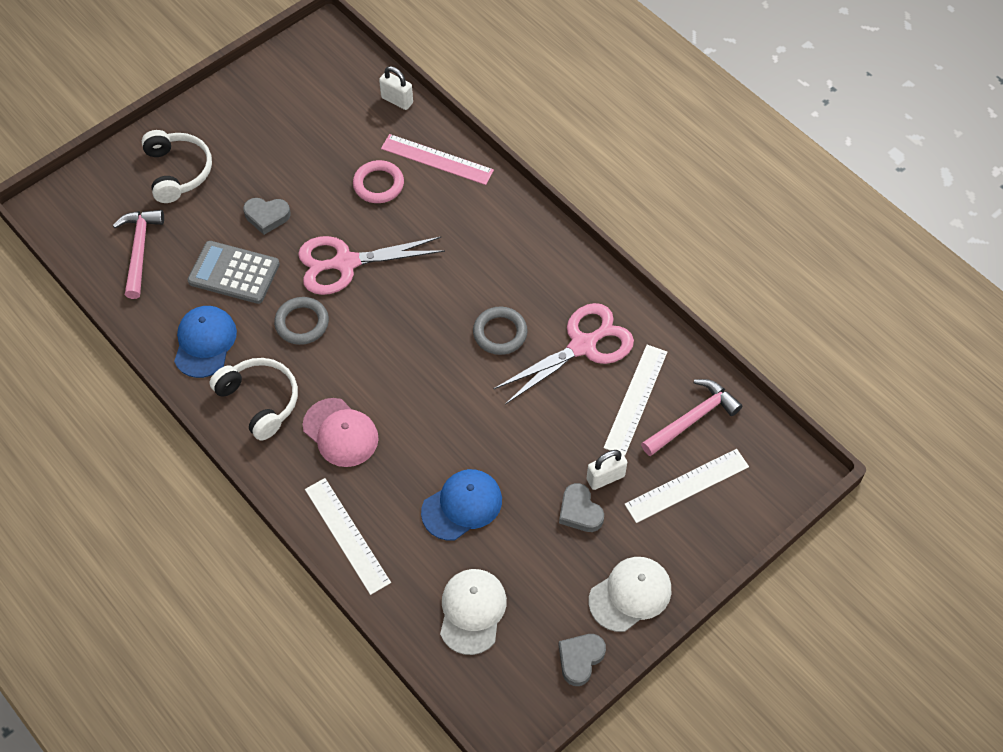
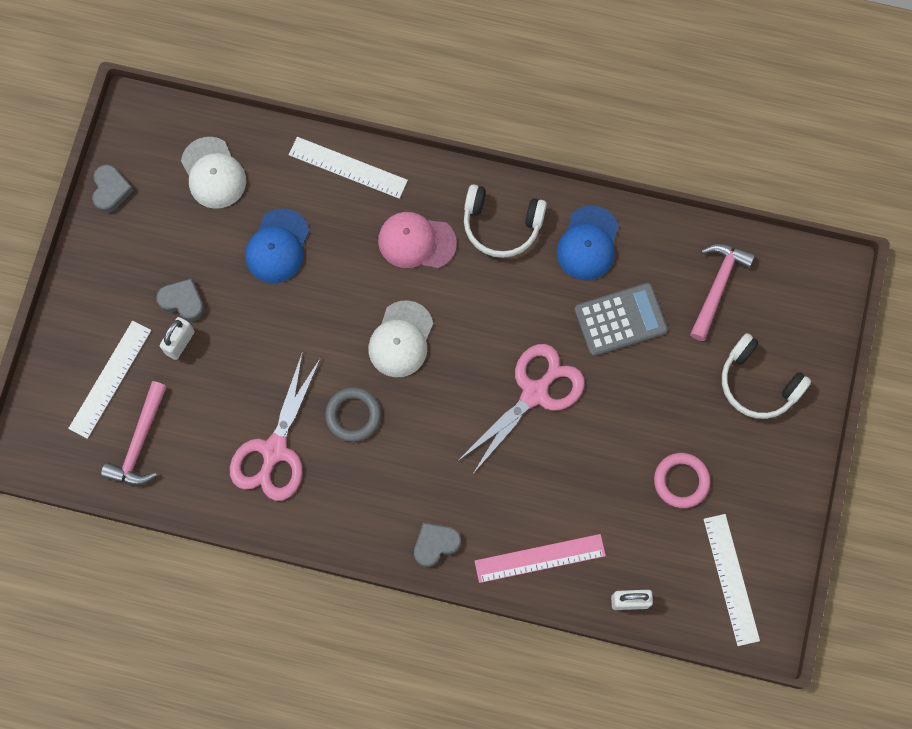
camera: 145 degrees right, 15 degrees up
(139, 250) = (717, 287): pink hammer -> pink hammer turned 120 degrees counterclockwise
(205, 342) = (588, 243): blue cap -> blue cap turned 45 degrees clockwise
(267, 216) = (640, 392): grey heart -> grey heart (435, 544)
(302, 323) = (525, 313): grey ring -> none
(378, 184) = (571, 493): pink ring -> pink ring (681, 481)
(630, 594) = (102, 261): white cap -> white cap (401, 339)
(636, 399) = (198, 429): white ruler -> white ruler (731, 579)

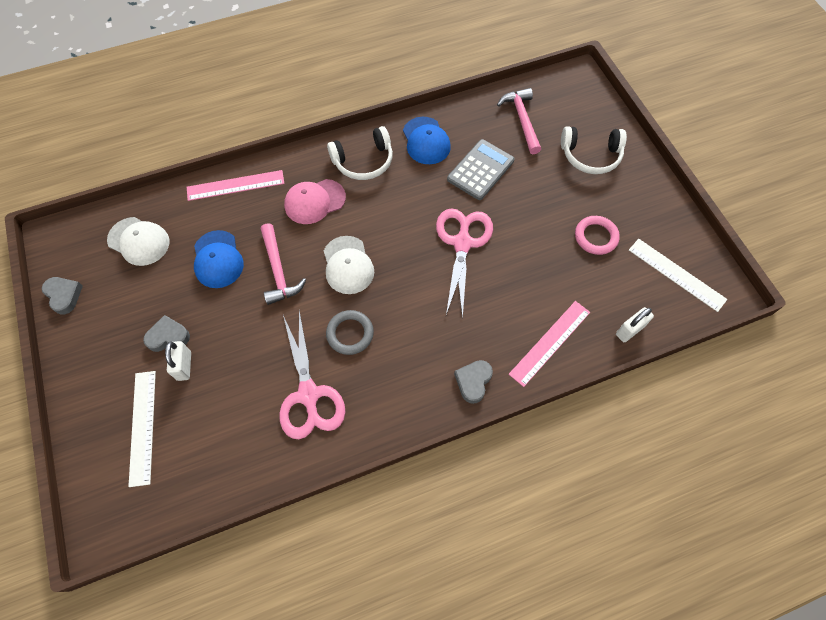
camera: 35 degrees left, 10 degrees down
(140, 442) = (197, 458): pink hammer -> pink hammer (278, 270)
(348, 167) = (235, 185): white ruler -> pink ruler

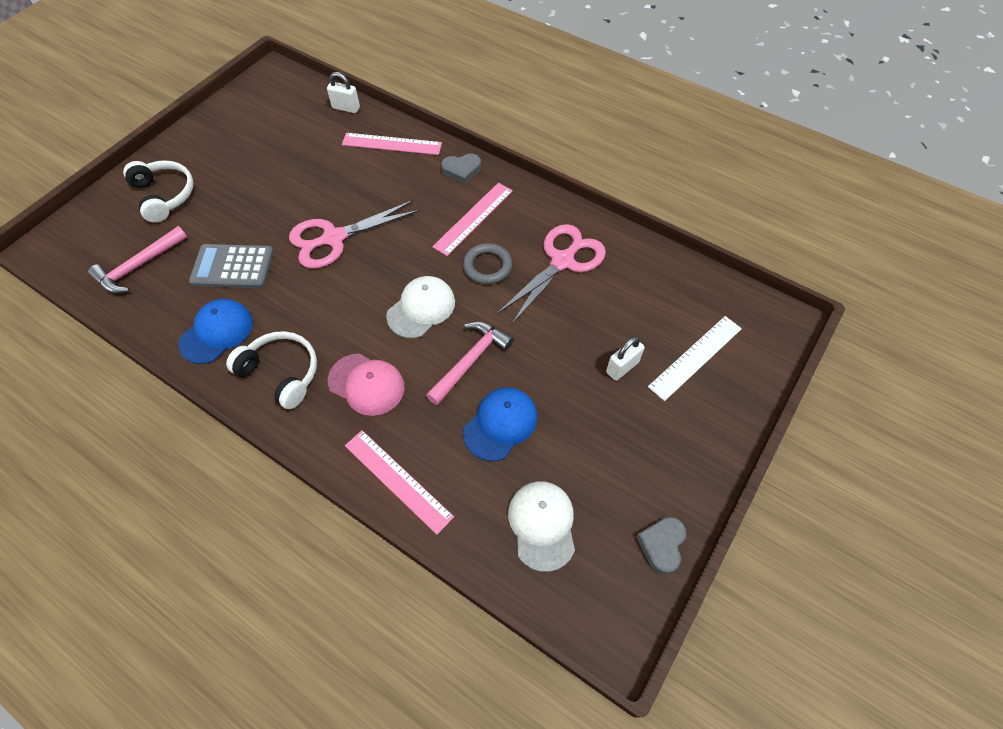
camera: 125 degrees left, 5 degrees down
(168, 336) = (610, 403): grey heart -> none
(408, 355) = (473, 218): none -> pink ruler
(596, 237) = (265, 157): pink ring -> none
(676, 274) = (272, 101): white ruler -> none

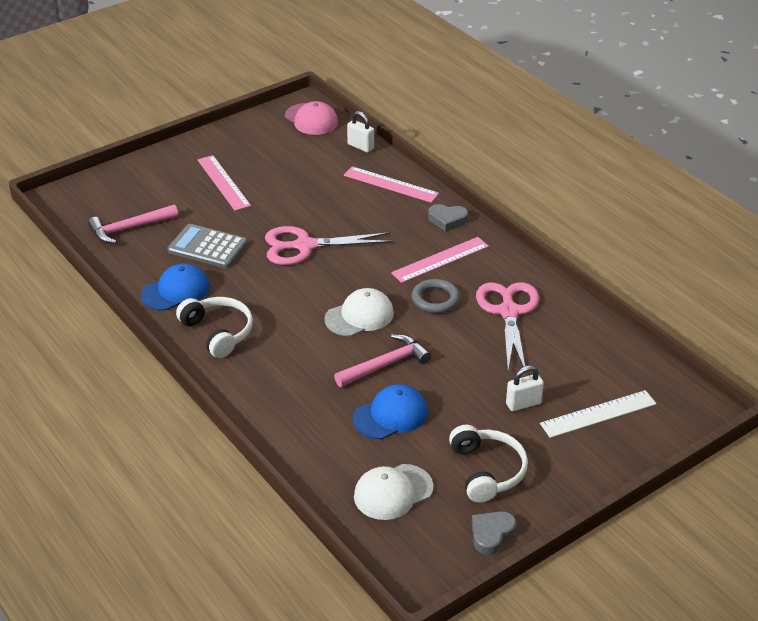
camera: 20 degrees right, 20 degrees down
(165, 195) = (170, 181): white headphones -> white headphones (487, 471)
(366, 384) = (286, 358): pink cap -> pink cap (311, 119)
(398, 480) = (284, 430): pink ruler -> pink ruler (223, 182)
(542, 525) = (393, 492): white cap -> white cap turned 135 degrees counterclockwise
(562, 261) = (509, 312): pink scissors -> pink scissors turned 60 degrees counterclockwise

